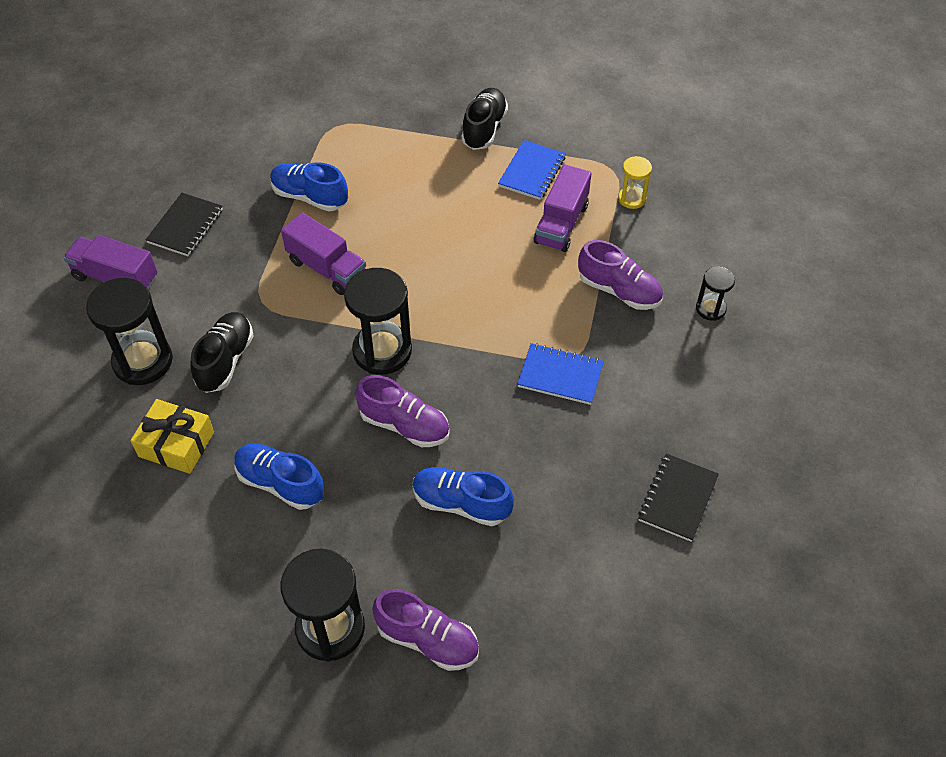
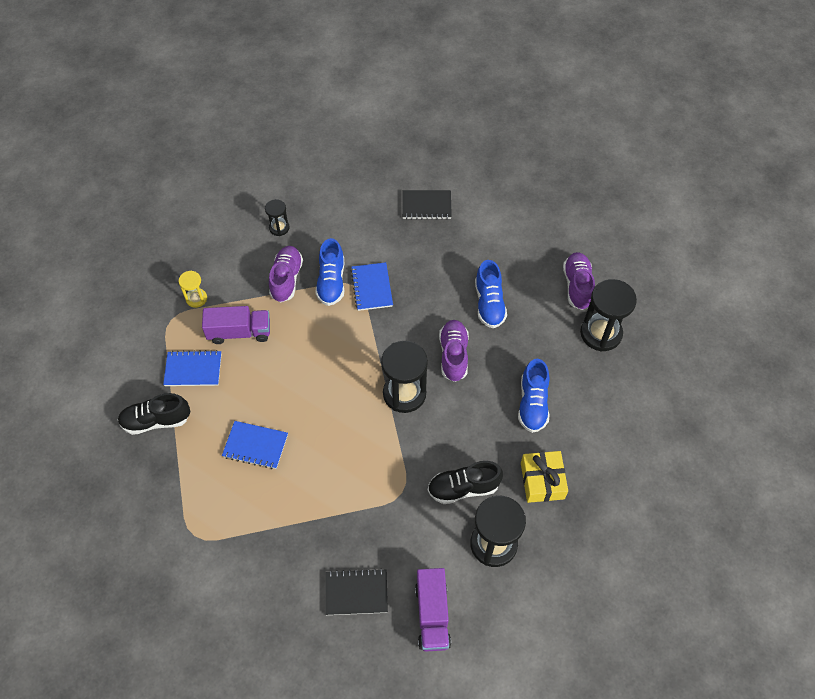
camera: 115 degrees left, 5 degrees up
(309, 197) = (284, 513): blue shoe -> blue shoe (331, 282)
(327, 268) = (350, 464): purple truck -> none
(402, 197) = (255, 446): none -> blue notebook

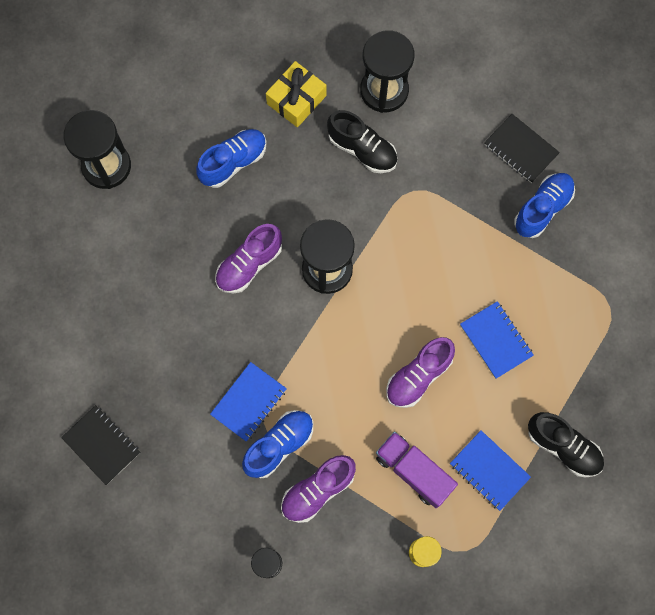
camera: 135 degrees left, 15 degrees up
(432, 615) = (479, 85): purple truck -> none
(489, 304) = (164, 283): blue shoe -> blue shoe (542, 209)
(577, 286) = (71, 225): purple shoe -> purple shoe (418, 376)

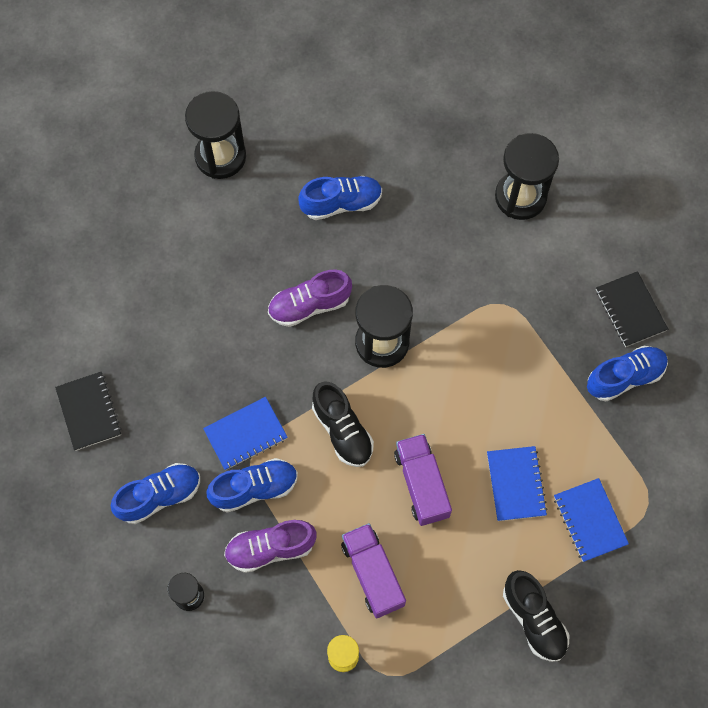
camera: 25 degrees right, 5 degrees down
(200, 490) = (160, 496): none -> blue shoe
(296, 99) = (430, 170): yellow gift -> none
(362, 150) = (472, 244): black shoe -> black shoe (342, 430)
(418, 376) = (421, 484): purple shoe -> purple truck
(489, 471) = (447, 608): blue notebook -> blue notebook (589, 520)

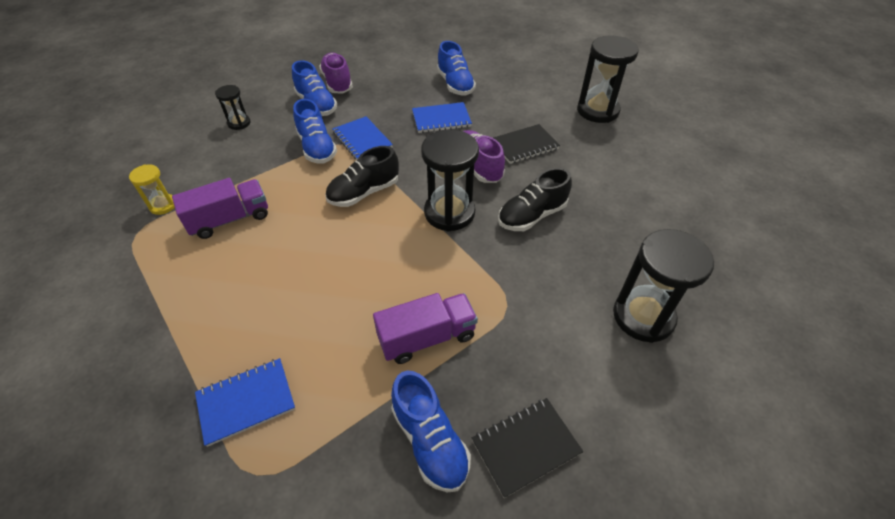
camera: 85 degrees right, 20 degrees down
(89, 412) = (380, 72): black notebook -> black notebook (524, 146)
(270, 548) = (266, 159): purple shoe -> purple shoe (337, 83)
(341, 203) = (581, 179): blue shoe -> blue shoe (455, 84)
(421, 484) = (309, 248): purple truck -> purple truck (427, 337)
(516, 484) = (300, 325): blue notebook -> blue notebook (441, 119)
(534, 619) = (147, 347): black shoe -> black shoe (532, 216)

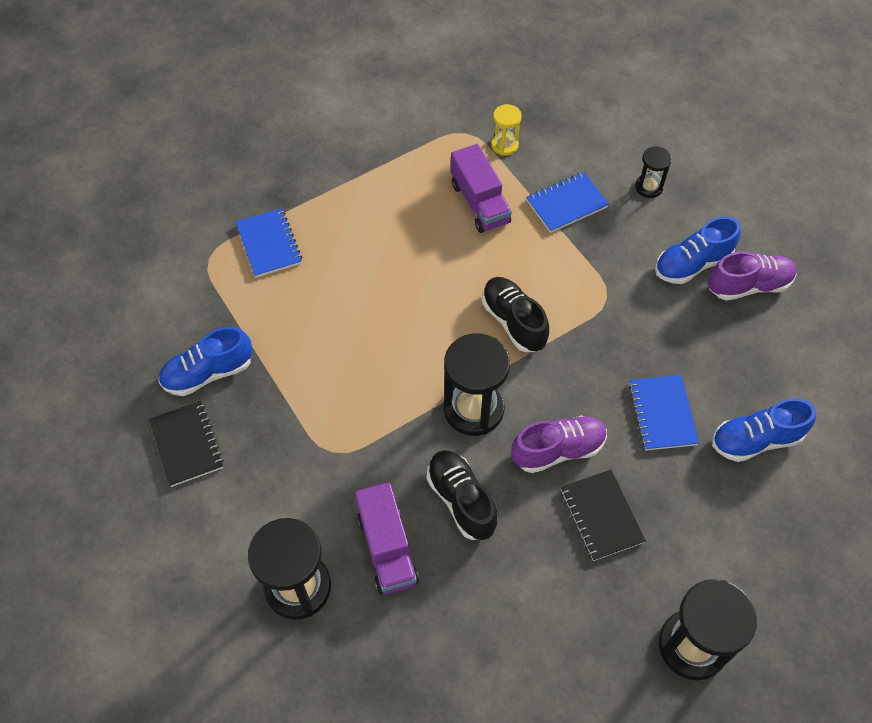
camera: 95 degrees right, 10 degrees up
(317, 148) = (598, 270): blue shoe -> none
(362, 140) = (614, 318): blue notebook -> blue notebook (566, 204)
(427, 337) = (307, 376): purple truck -> purple truck (387, 548)

